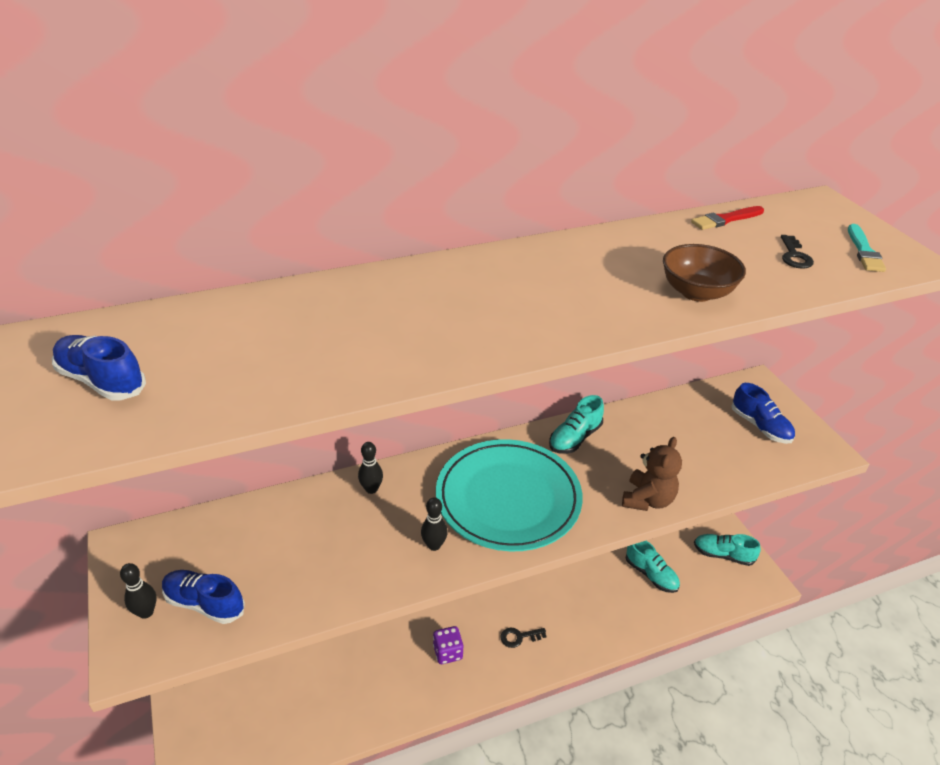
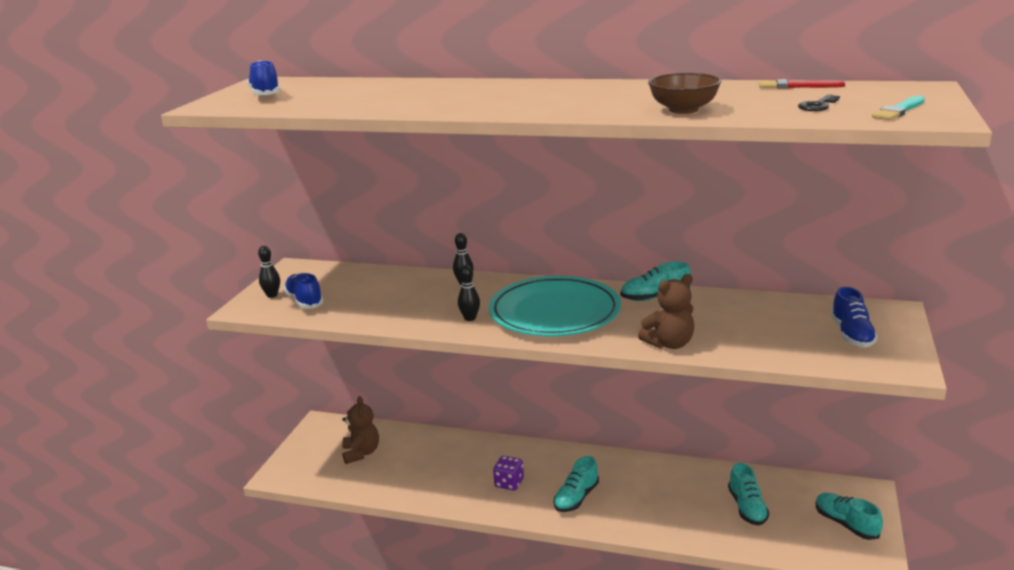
camera: 40 degrees right, 15 degrees down
(264, 695) = (361, 453): none -> brown teddy bear
(519, 637) = (576, 498): black key -> turquoise shoe

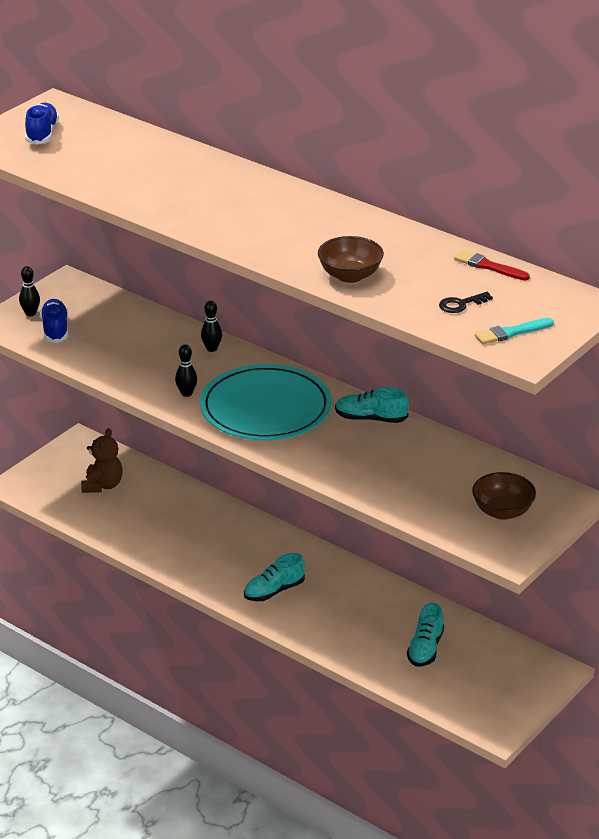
camera: 20 degrees right, 10 degrees up
(509, 483) = (222, 558): purple dice -> none
(669, 344) = (334, 473): brown teddy bear -> none
(846, 524) = (503, 691): turquoise shoe -> none
(852, 335) = (502, 511): blue shoe -> brown bowl

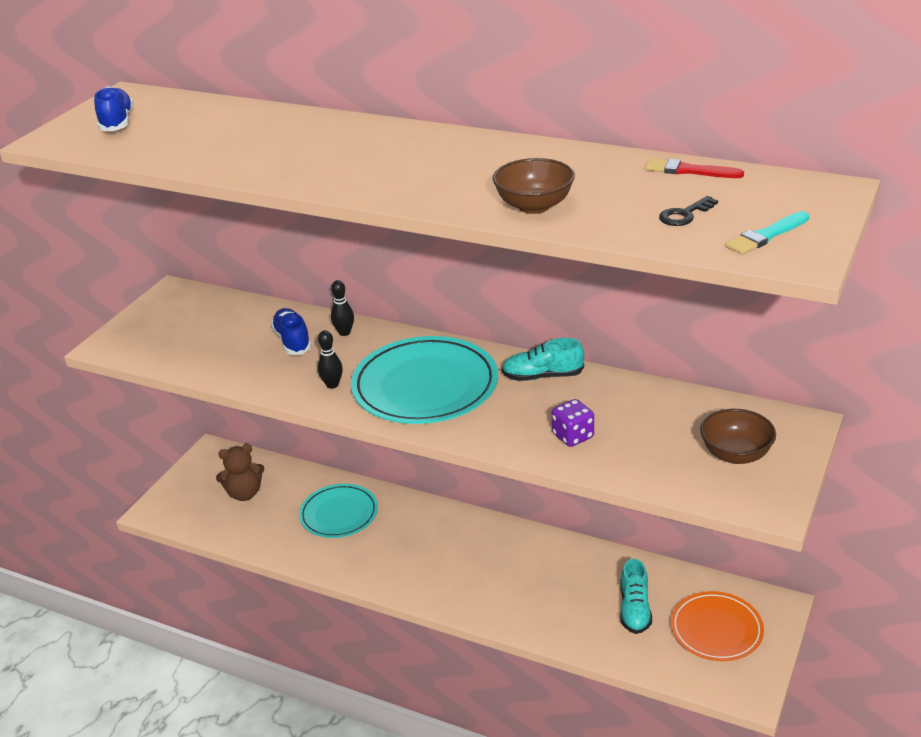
camera: 10 degrees left, 0 degrees up
(30, 313) = (139, 330): black bowling pin -> none
(55, 329) = (169, 342): blue shoe -> blue shoe (292, 341)
(102, 485) = (244, 493): brown teddy bear -> brown teddy bear turned 75 degrees clockwise
(185, 520) = (339, 514): none -> turquoise plate
(274, 591) = (454, 575): turquoise shoe -> none
(374, 473) = (573, 436): none -> purple dice
(491, 678) = (716, 629): none -> orange plate

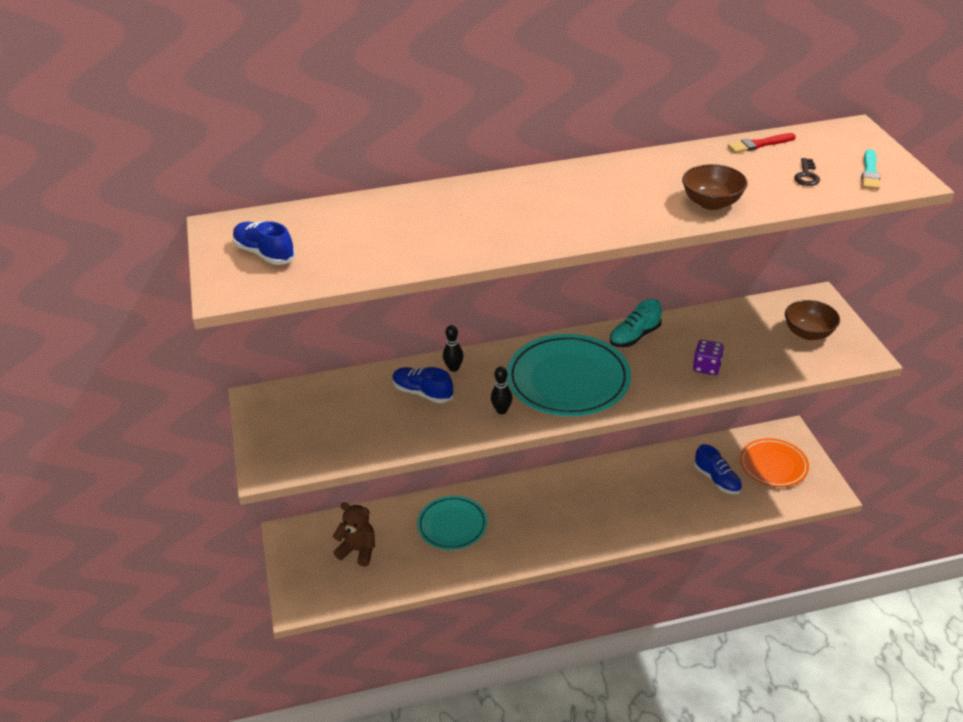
camera: 40 degrees left, 5 degrees up
(244, 493) = (358, 550): brown teddy bear -> brown teddy bear turned 105 degrees counterclockwise
(634, 609) = (717, 480): turquoise shoe -> blue shoe

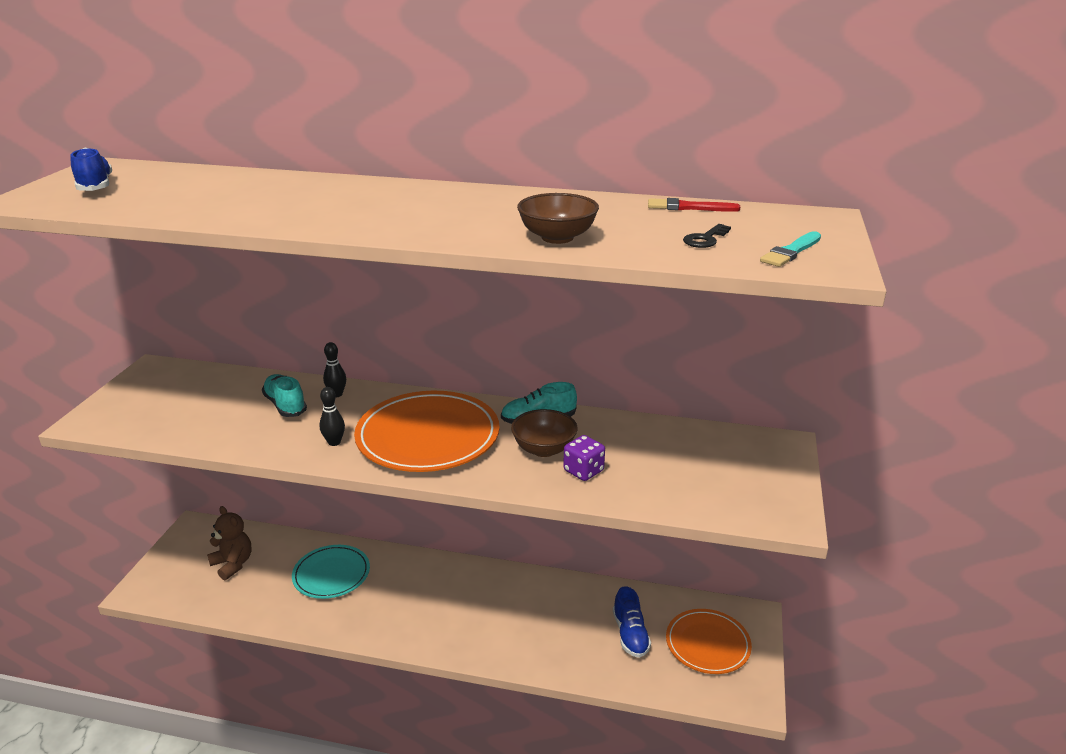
camera: 25 degrees right, 10 degrees down
(422, 393) = (285, 405): blue shoe -> turquoise shoe
(568, 380) = (428, 437): turquoise plate -> orange plate
(808, 333) = (738, 475): brown bowl -> brown bowl (544, 449)

